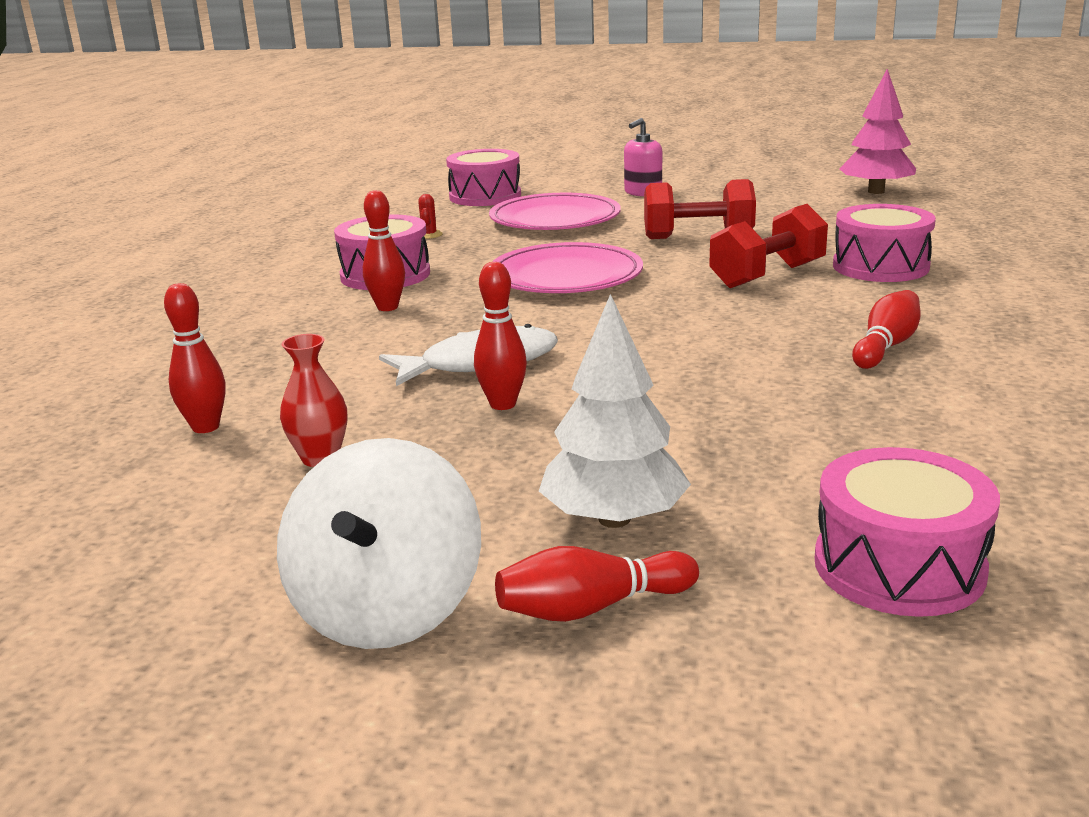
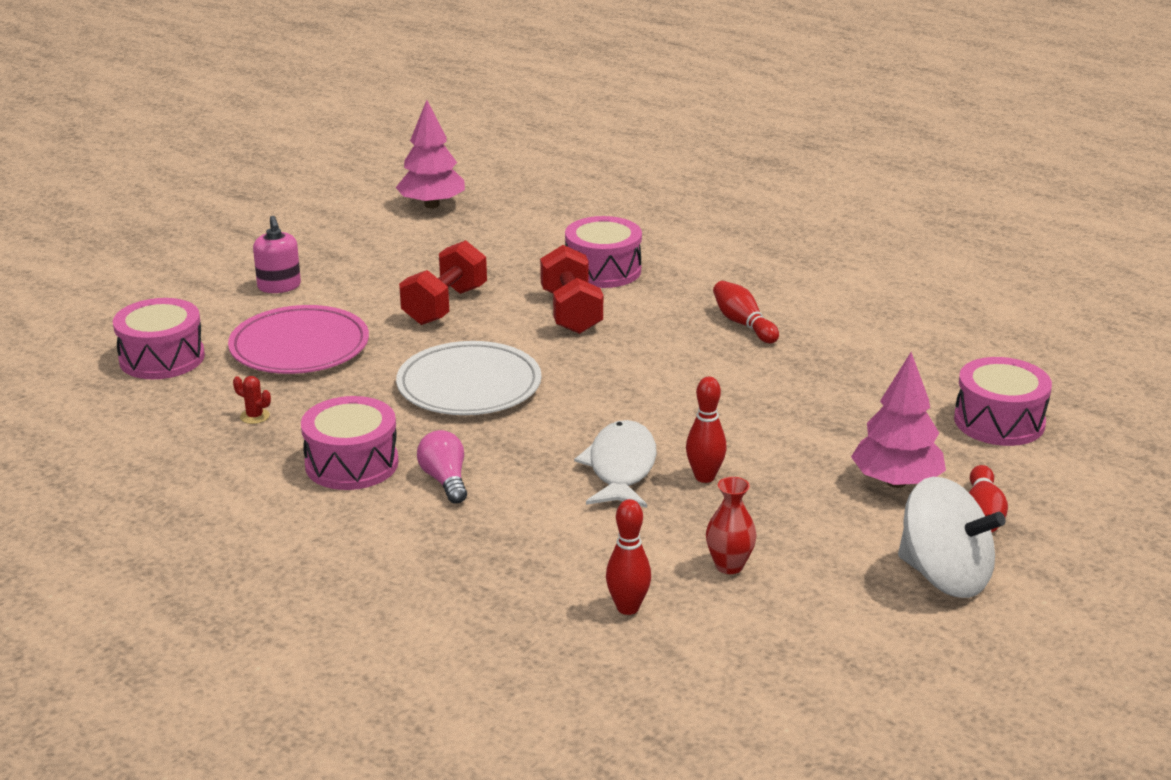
camera: 65 degrees left, 5 degrees up
(387, 307) = (445, 480): red bowling pin -> pink light bulb
(565, 276) = (469, 385): pink plate -> white plate
(614, 519) = (896, 482): white tree -> pink tree

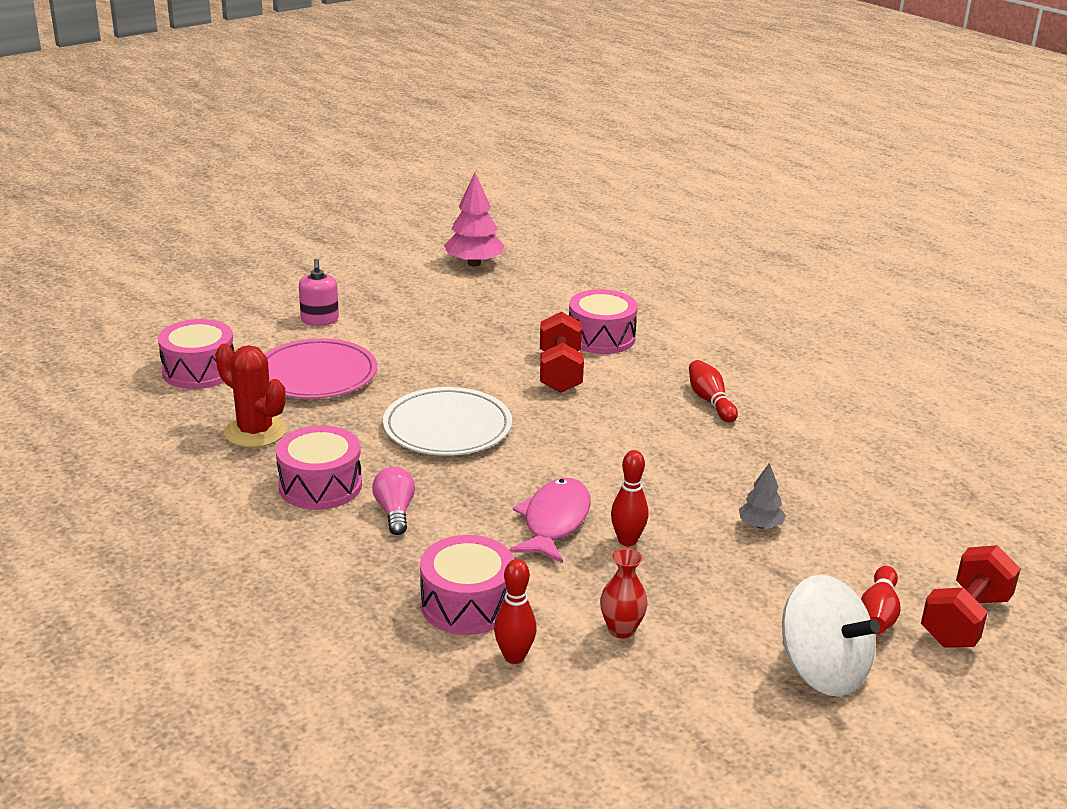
camera: 10 degrees right, 0 degrees up
(255, 416) = (255, 432): red cactus -> red cactus, size x2.39
(444, 305) = (452, 353): red dumbbell -> red dumbbell (965, 620)
(621, 468) = (554, 521): white fish -> pink fish
(837, 444) = (760, 525): none -> grey tree
(896, 482) = (805, 570): pink tree -> none
(999, 421) = (921, 524): pink drum -> pink drum (467, 604)

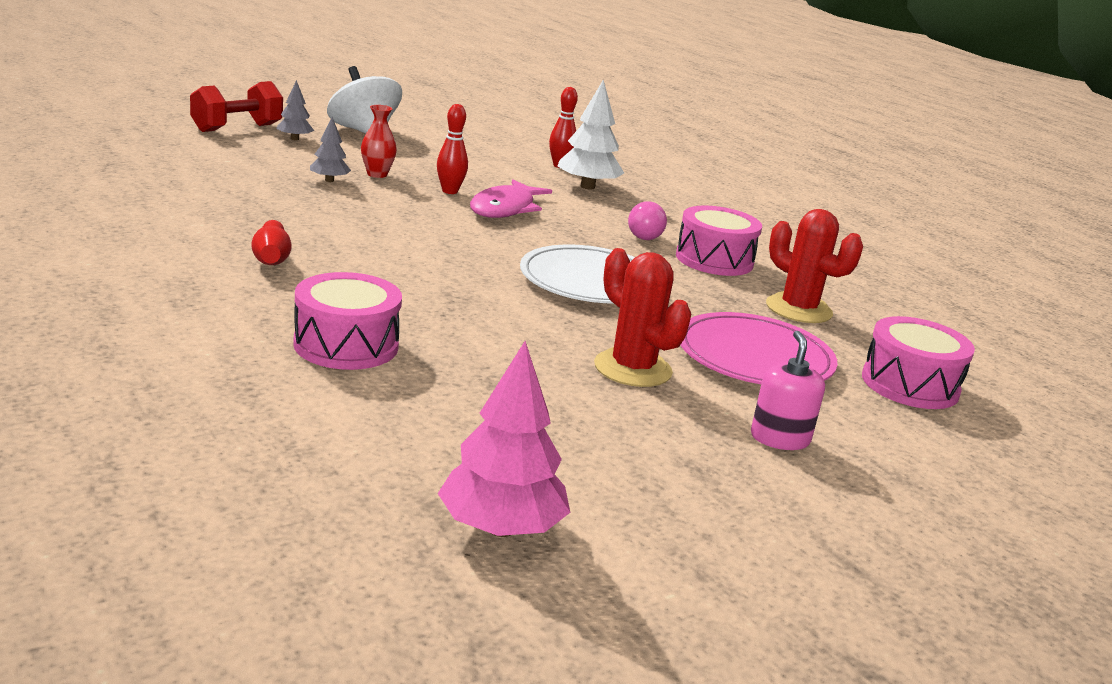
camera: 175 degrees left, 5 degrees down
(410, 351) = (632, 369): none -> red cactus
(467, 604) = (587, 187): pink drum -> white tree
(560, 372) = (435, 312): red dumbbell -> none
(621, 630) = (482, 162): red vase -> red vase (377, 174)
(878, 614) = (294, 139): red bowling pin -> grey tree

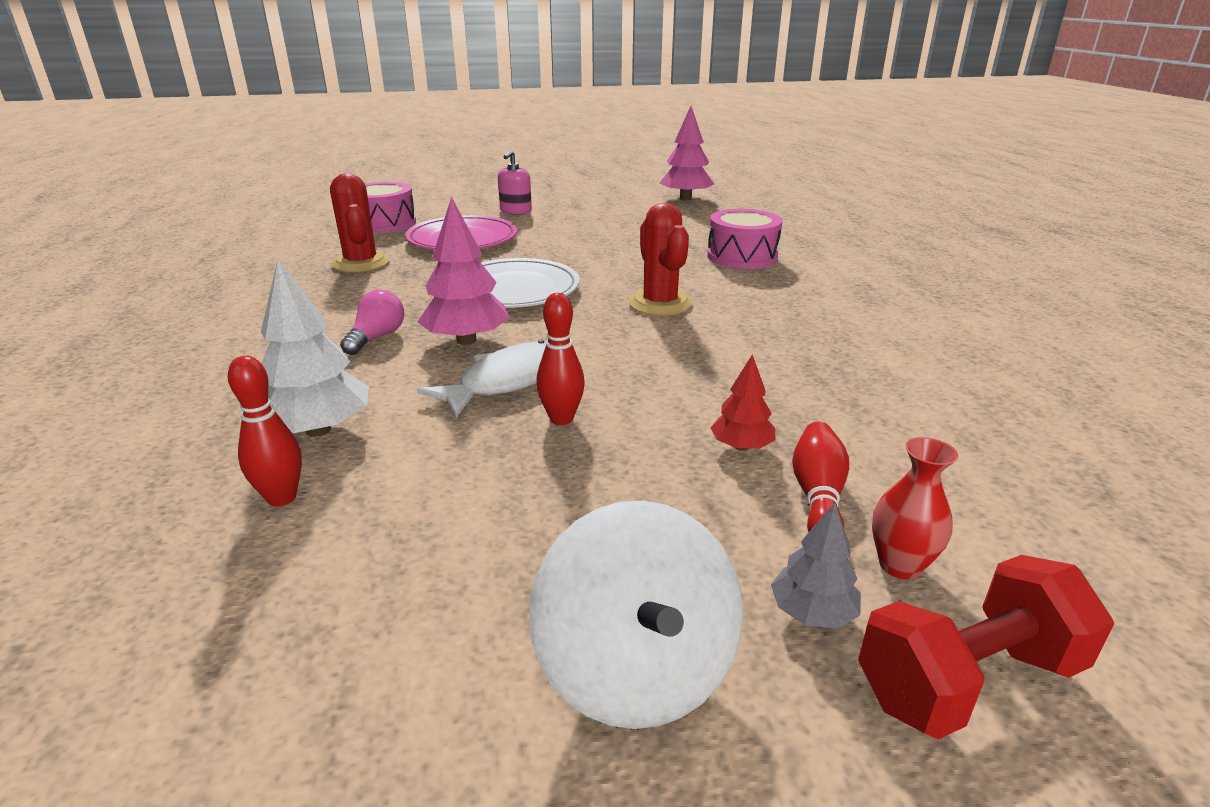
camera: 155 degrees left, 5 degrees up
(271, 257) = (804, 320): red bowling pin -> red bowling pin (817, 497)
(329, 180) = (741, 446): grey tree -> red tree
(377, 174) = (659, 464): red vase -> red vase (900, 565)
(505, 209) = (508, 381): pink fish -> white fish
(571, 234) = (466, 340): none -> pink tree
(632, 369) = (558, 238): red cactus -> red cactus (660, 303)
(714, 260) = (349, 306): pink drum -> none

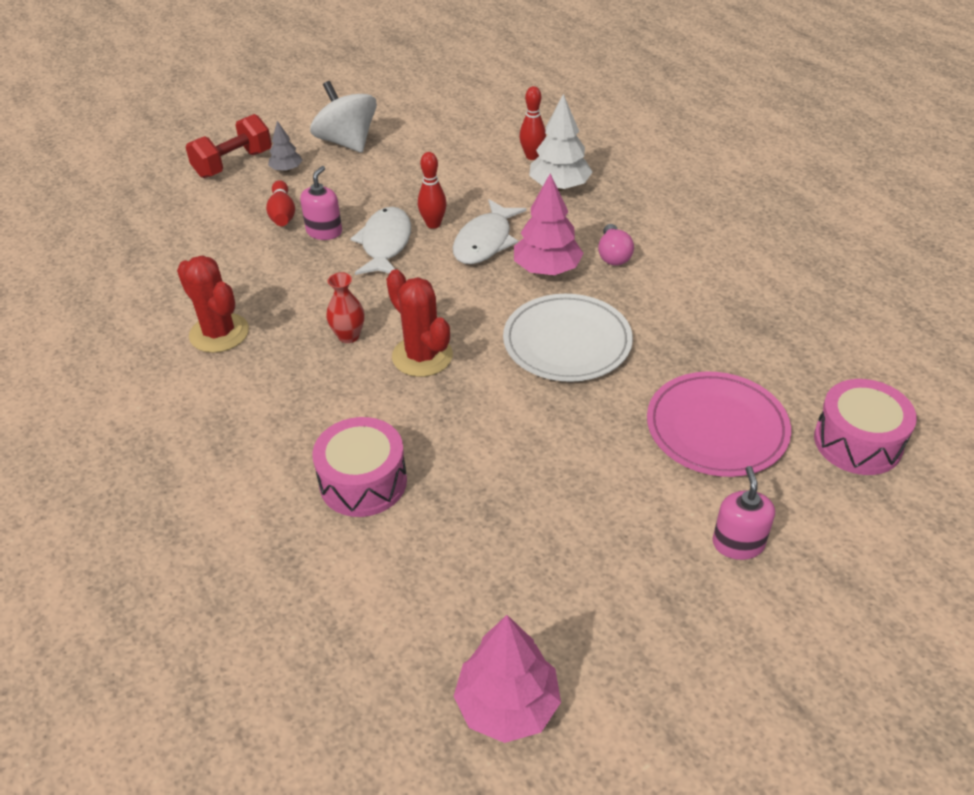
camera: 160 degrees right, 15 degrees up
(361, 263) = (758, 345): red cactus -> red cactus (219, 333)
(649, 408) = (385, 244): none -> white fish
(741, 446) = (324, 231): red tree -> pink soap dispenser
(900, 565) = (248, 193): red vase -> red vase (348, 336)

